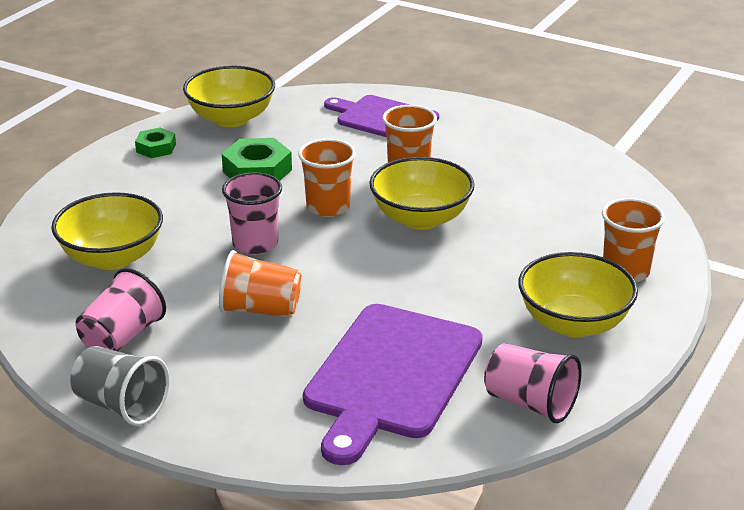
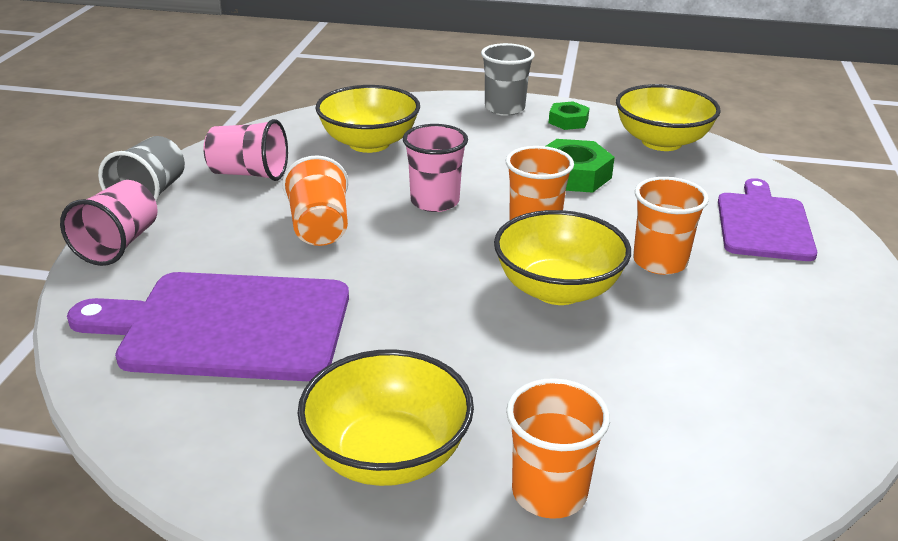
camera: 70 degrees right, 0 degrees up
(100, 172) = (504, 108): none -> grey cup
(530, 403) = (195, 441): pink cup -> pink cup (118, 245)

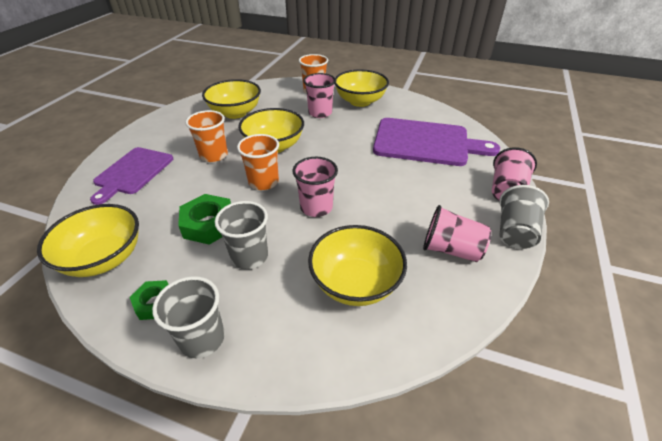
camera: 170 degrees left, 10 degrees up
(319, 228) = (390, 192): orange cup -> none
(495, 394) = (320, 113): none -> pink cup
(498, 153) = (249, 256): none -> grey cup
(717, 371) = (235, 113): none -> yellow bowl

